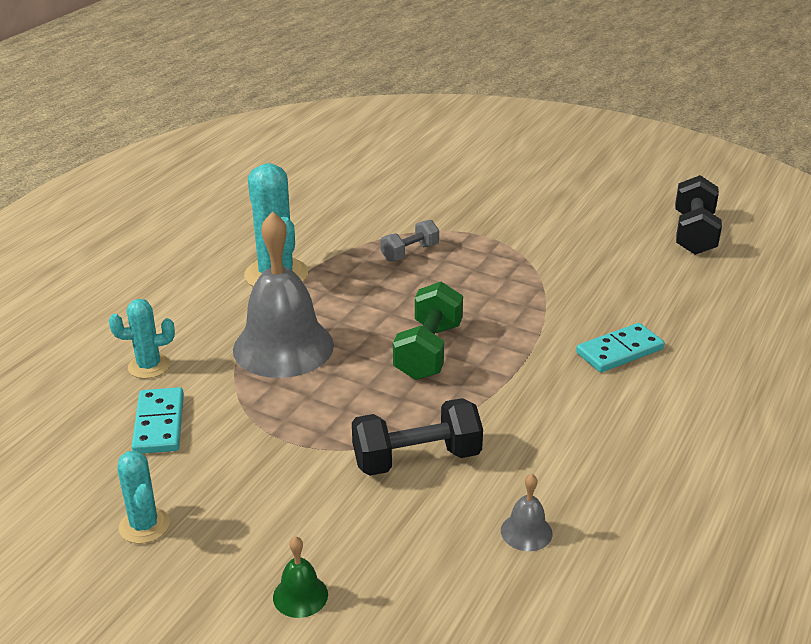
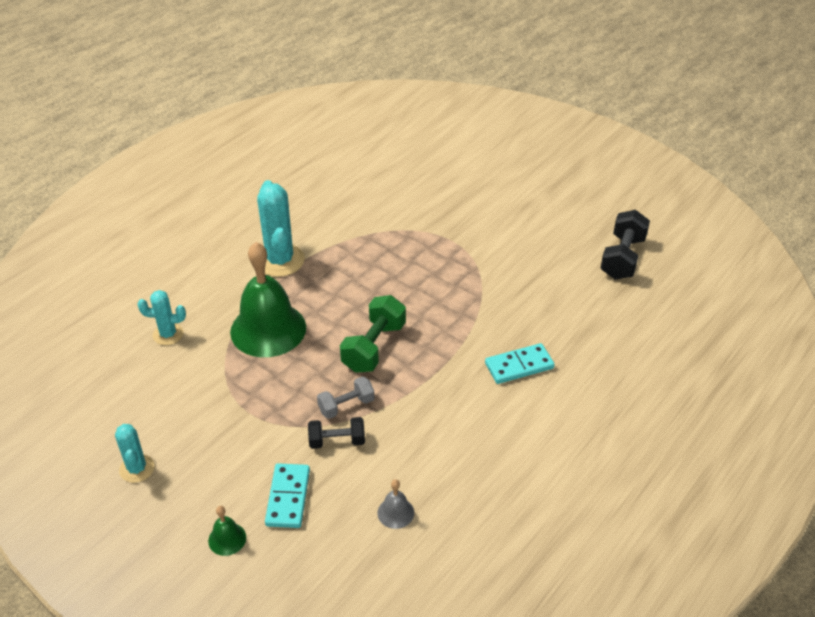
camera: 10 degrees right, 10 degrees up
(159, 424) = (164, 386): turquoise domino -> turquoise domino (288, 497)
(283, 347) = (268, 329): grey bell -> green bell
(410, 253) = (387, 251): grey dumbbell -> grey dumbbell (346, 406)
(416, 459) = (337, 441): black dumbbell -> black dumbbell, size x0.62

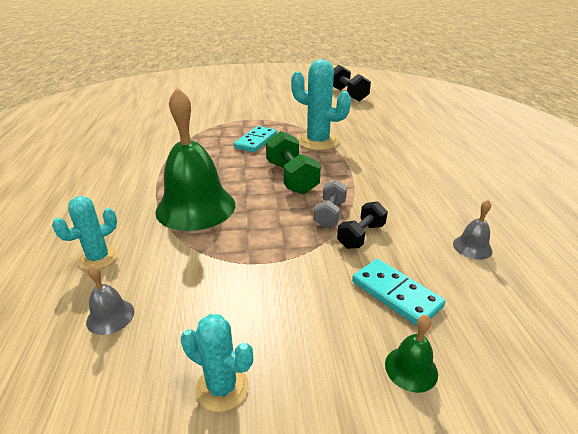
camera: 45 degrees left, 10 degrees down
(134, 385) = (110, 316): none -> grey bell
(280, 260) = (145, 170): turquoise cactus -> turquoise cactus (318, 142)
(519, 366) = (385, 145): turquoise domino -> turquoise domino (256, 141)

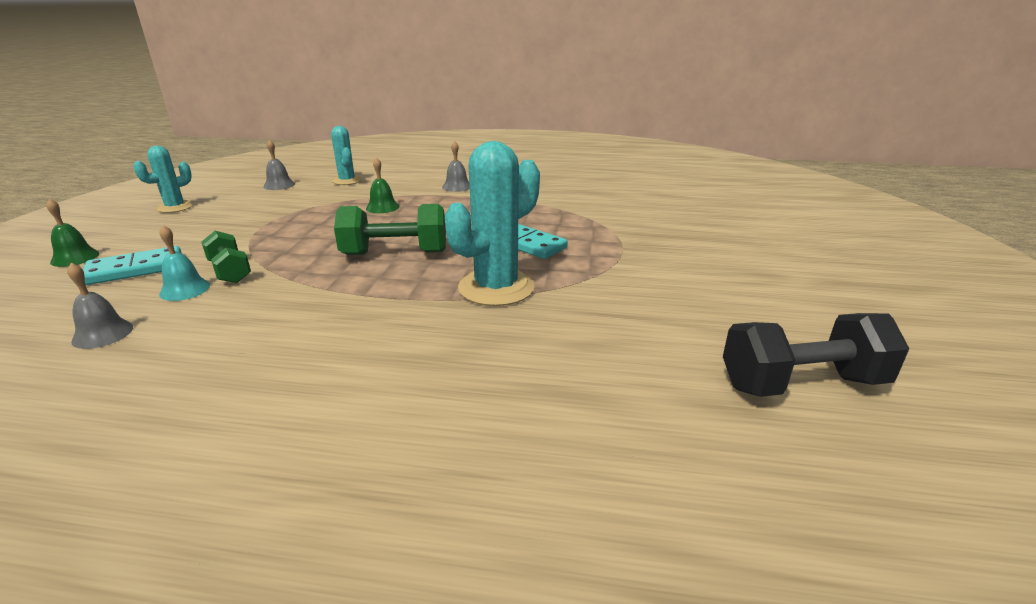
camera: 105 degrees right, 5 degrees down
(132, 183) = (457, 187): none -> grey bell
(196, 207) = (382, 207): green bell -> green bell, size x0.41
(330, 214) = (290, 262): grey dumbbell -> none
(361, 236) = (230, 271): black dumbbell -> green dumbbell
(400, 243) = (185, 289): none -> turquoise bell

